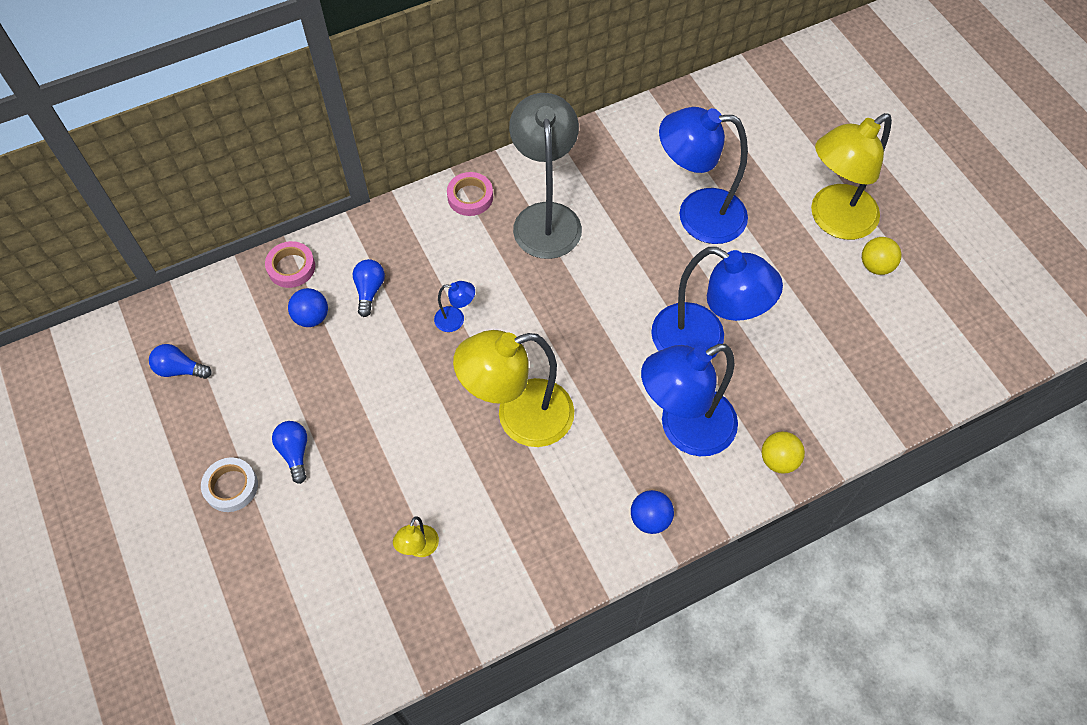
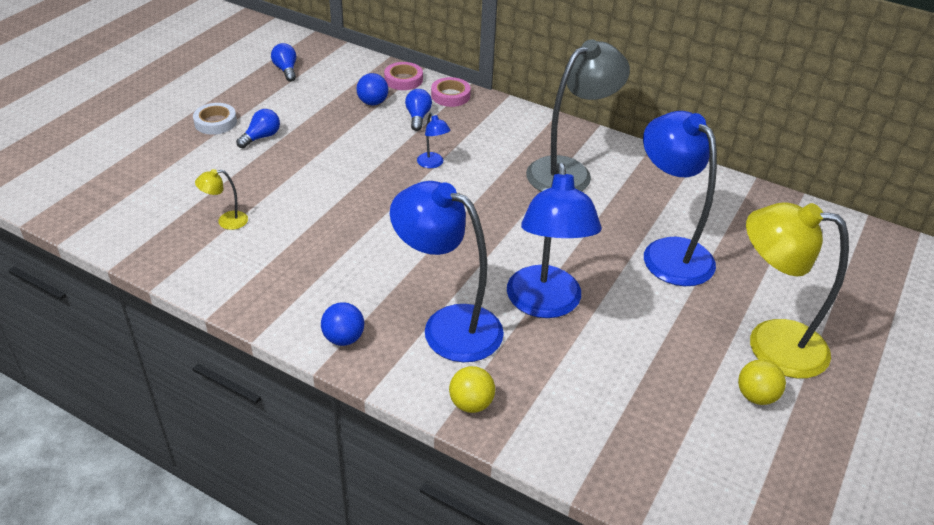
camera: 55 degrees right, 20 degrees down
(369, 290) = (418, 117): blue light bulb -> blue light bulb turned 60 degrees counterclockwise
(470, 197) = (545, 129): pink tape -> pink tape (450, 96)
(519, 417) = (377, 228): yellow lamp -> none

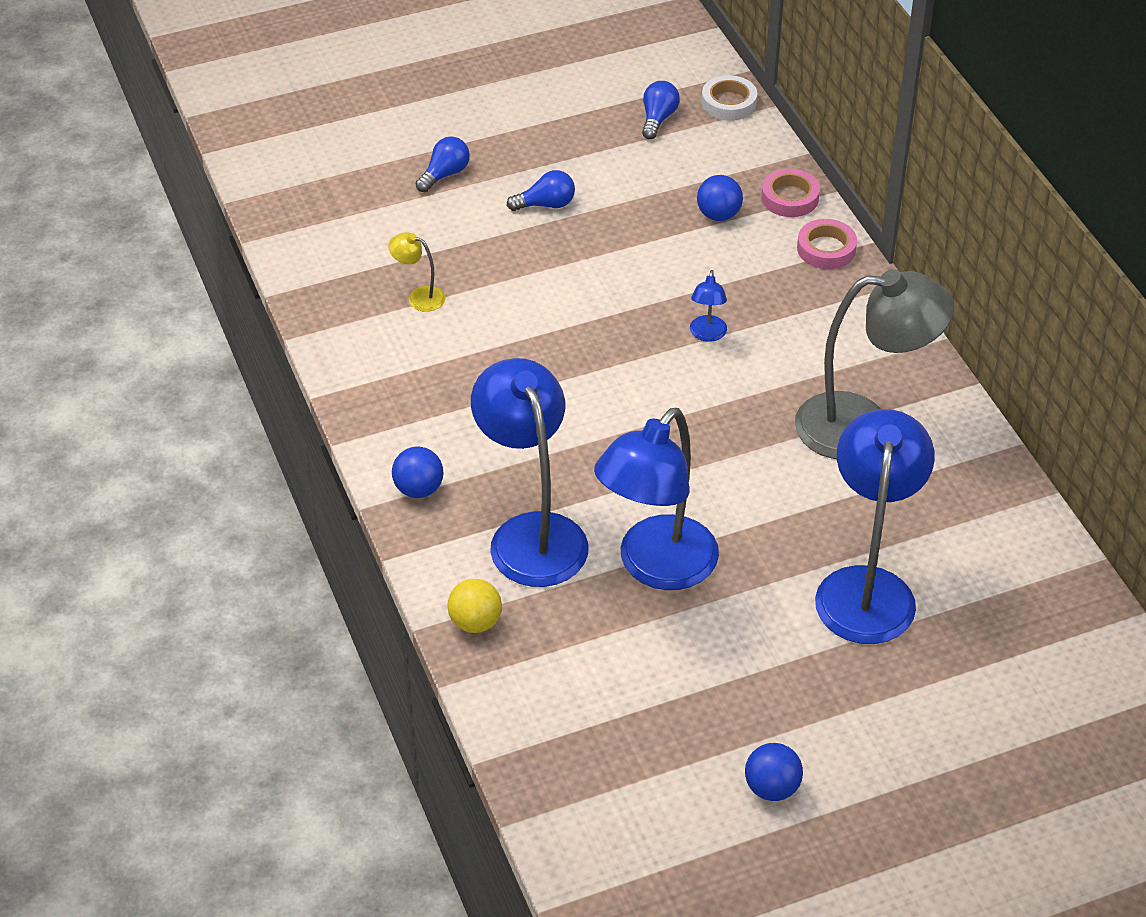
camera: 40 degrees right, 5 degrees up
(215, 122) = (513, 160): white tape -> white tape (729, 103)
(418, 117) = (753, 262): blue light bulb -> blue light bulb (445, 174)
(756, 396) = (772, 788): yellow ball -> blue ball
(770, 344) = (858, 750): yellow lamp -> none

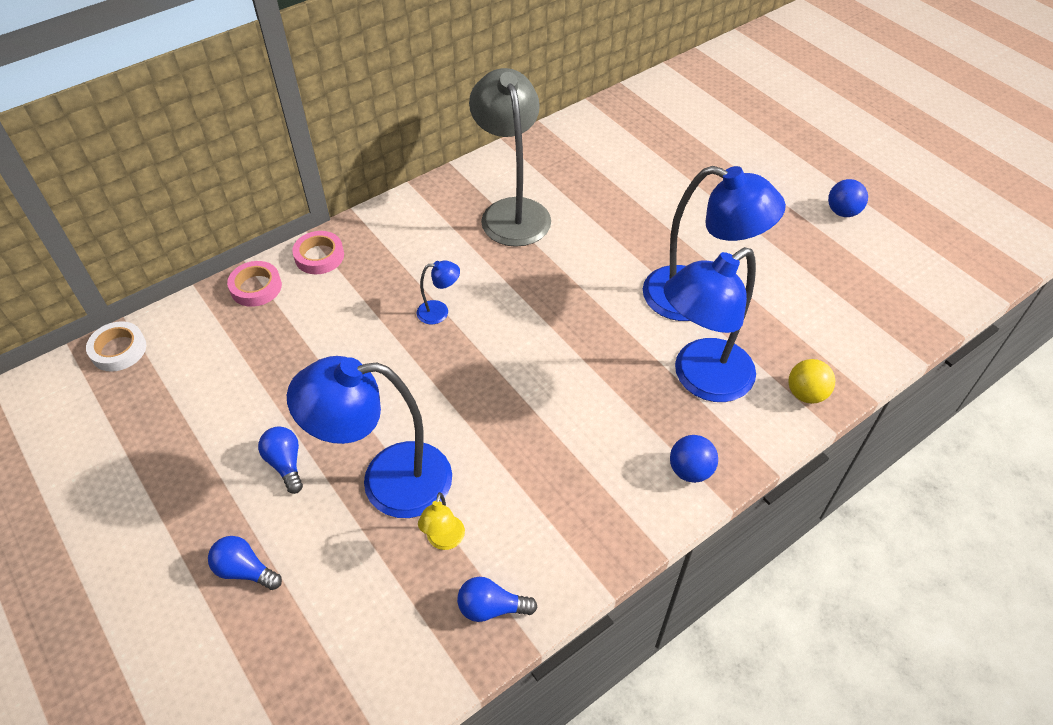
camera: 105 degrees left, 5 degrees up
(658, 119) = (144, 399): blue light bulb -> blue light bulb (491, 607)
(718, 215) = (285, 330): blue ball -> none
(867, 587) = (660, 192): blue lamp -> blue lamp (388, 481)

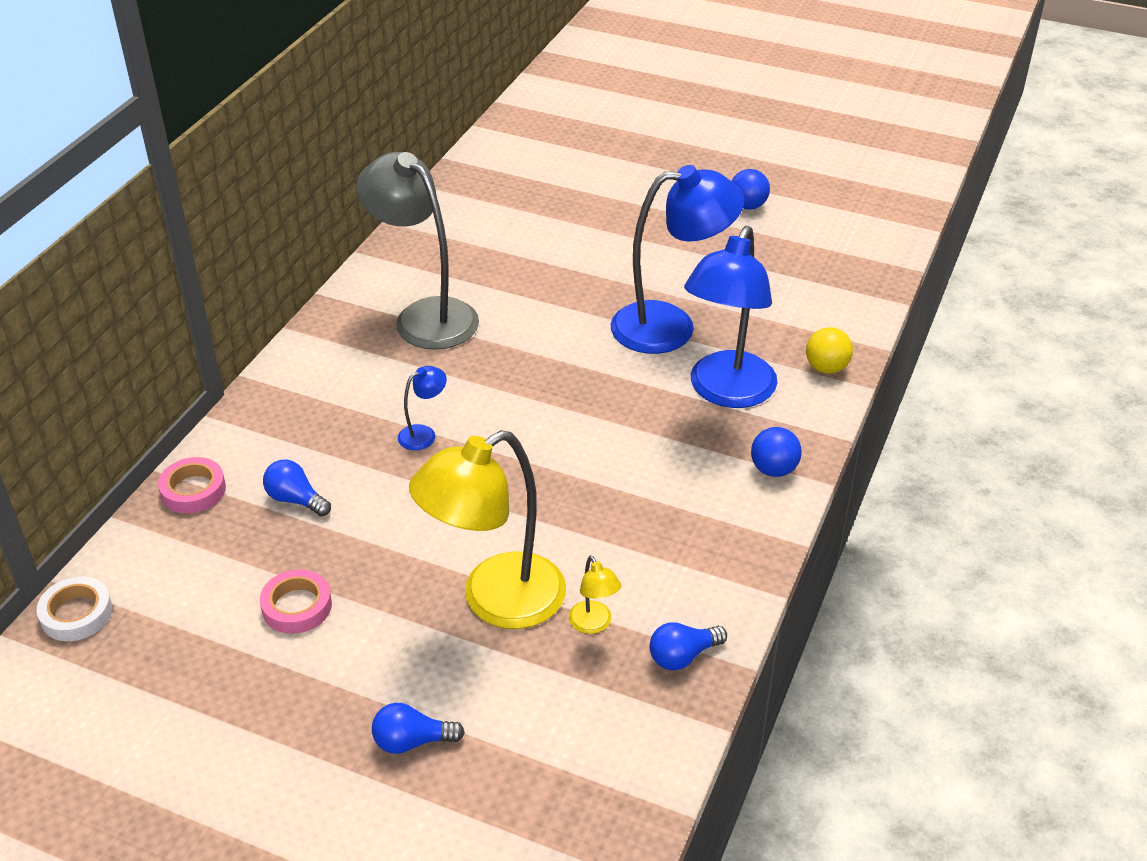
camera: 30 degrees left, 10 degrees down
(286, 464) = (374, 633): blue light bulb -> blue light bulb (296, 499)
(319, 256) = (243, 433): pink tape -> pink tape (297, 606)
(388, 481) = (495, 601): blue lamp -> yellow lamp

